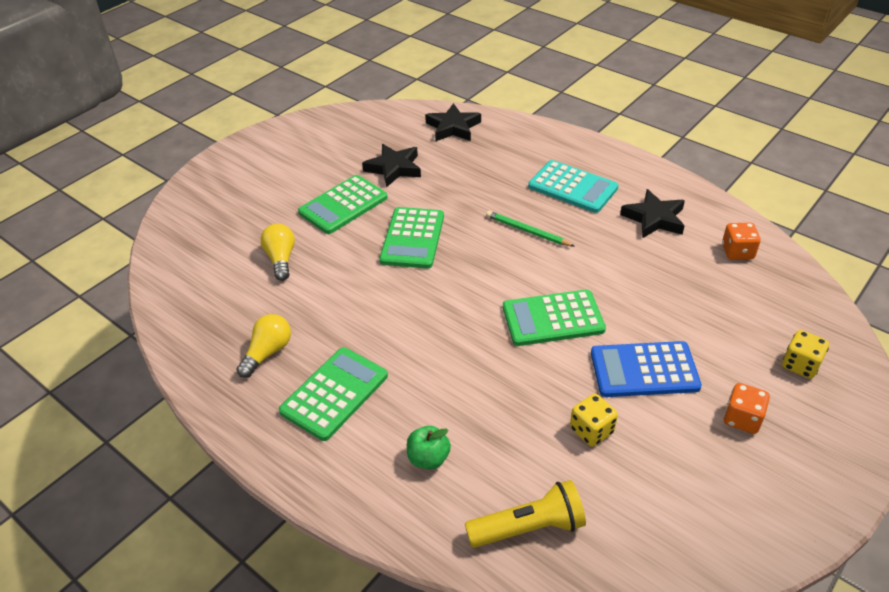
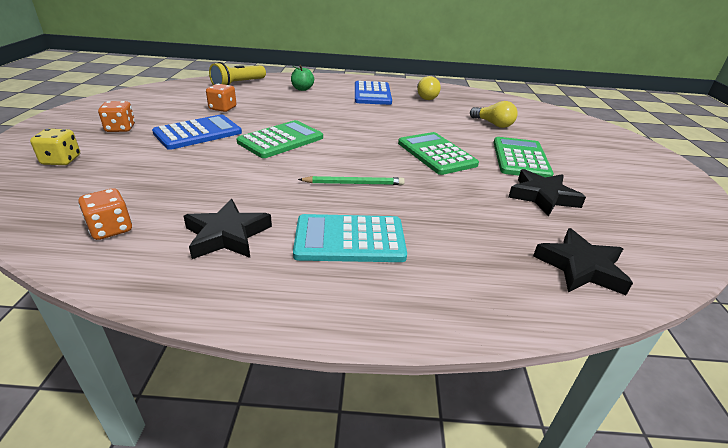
camera: 140 degrees right, 10 degrees down
(334, 393) = (372, 94): green calculator -> blue calculator
(591, 430) = (223, 108): yellow dice -> orange dice

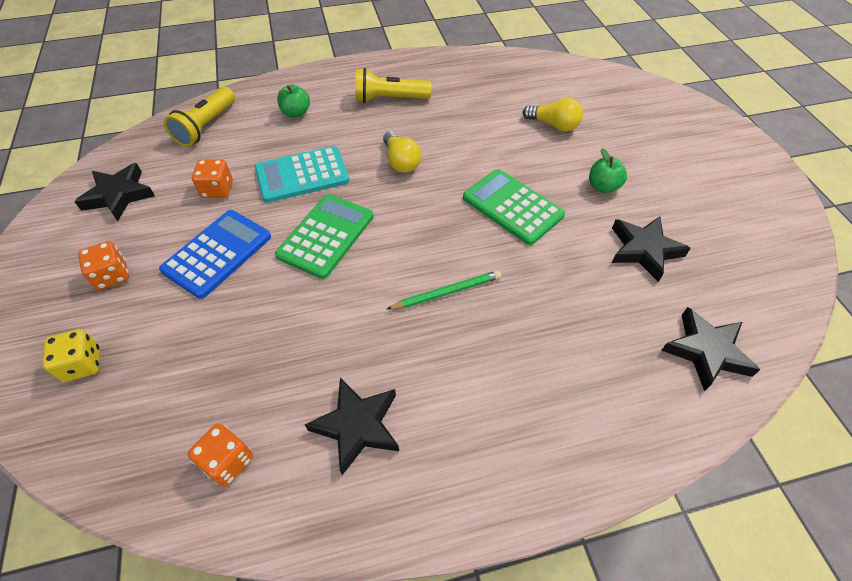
camera: 15 degrees left, 20 degrees up
(158, 99) = (119, 195): none -> black star
(350, 239) = (483, 388): turquoise calculator -> turquoise calculator (302, 175)
(372, 94) = (389, 99): blue calculator -> yellow flashlight
(425, 97) = (456, 87): yellow light bulb -> yellow light bulb (401, 162)
(520, 158) = (603, 187): green calculator -> green apple

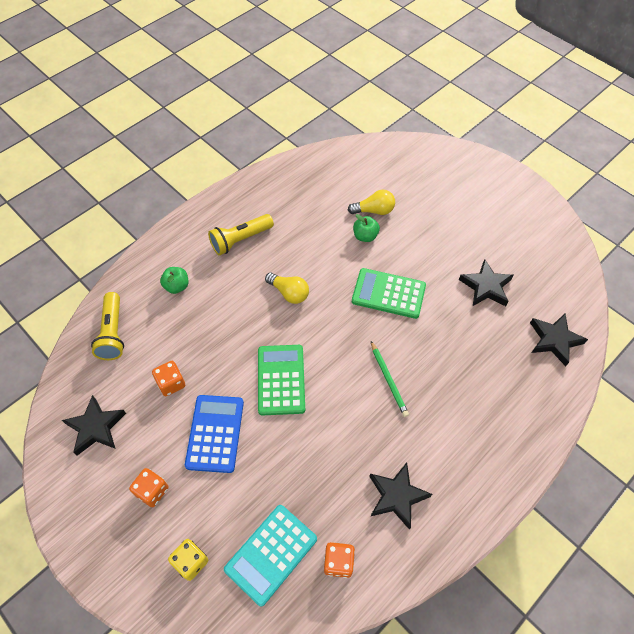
camera: 30 degrees left, 5 degrees up
(302, 175) = (225, 339): turquoise calculator -> turquoise calculator (271, 554)
(446, 292) = (388, 380): green pencil -> green pencil turned 120 degrees clockwise
(603, 187) = (435, 249): green apple -> green apple (365, 236)

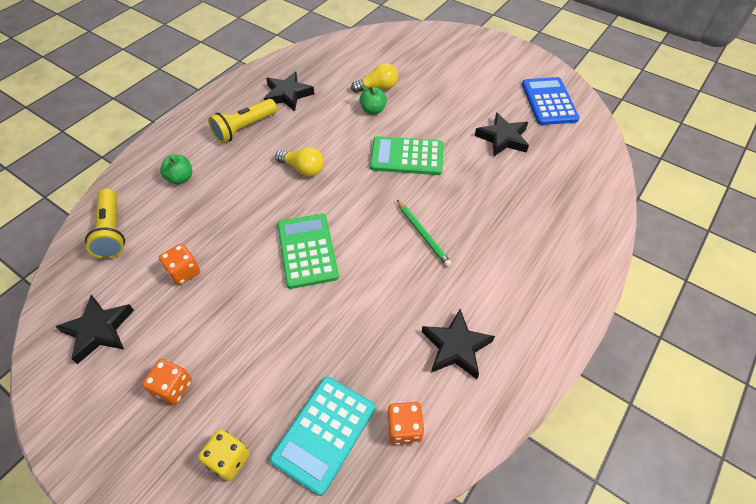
camera: 10 degrees left, 5 degrees down
(215, 433) = (240, 315): blue calculator -> blue calculator (549, 101)
(554, 340) = (582, 175): black star -> black star (288, 94)

